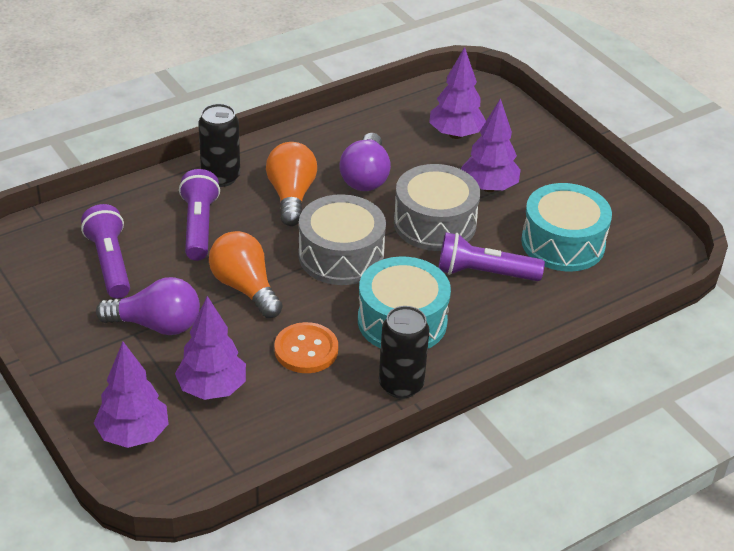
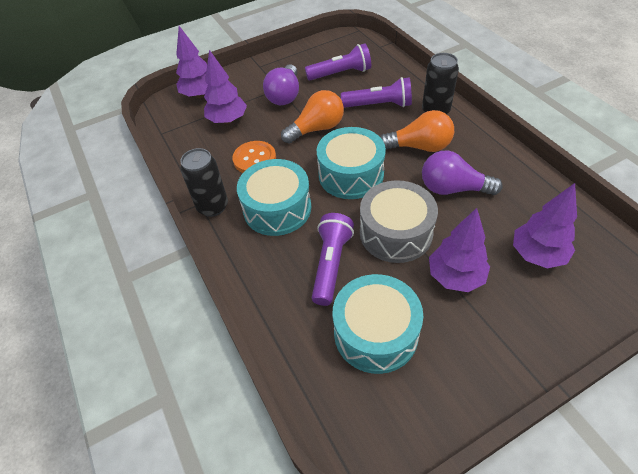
camera: 100 degrees right, 10 degrees up
(341, 256) = (351, 175): grey drum -> turquoise drum

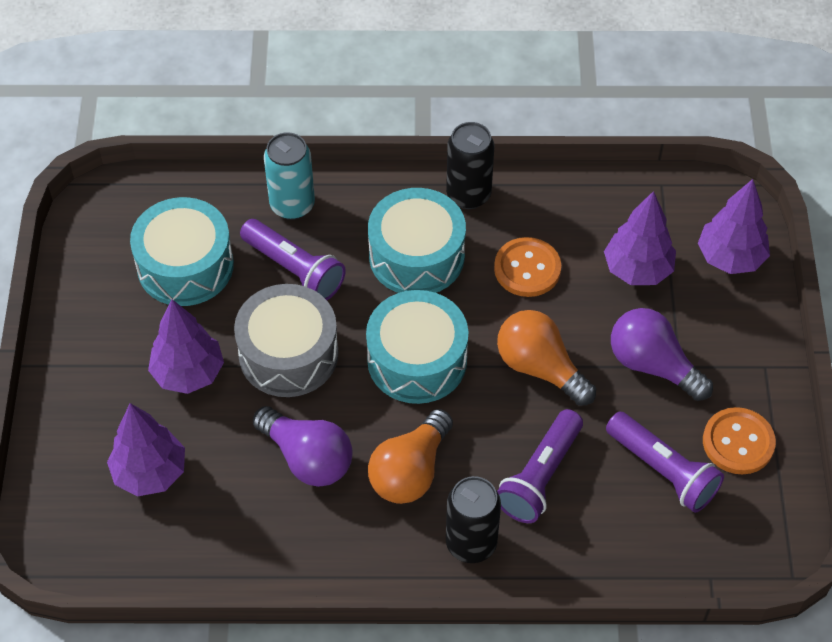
camera: 115 degrees right, 5 degrees up
(277, 296) = (292, 205): none -> turquoise can
(307, 60) = (738, 442): none -> orange button
(317, 129) = (540, 368): orange light bulb -> orange light bulb turned 135 degrees clockwise
(340, 73) = (663, 470): purple flashlight -> purple flashlight turned 60 degrees counterclockwise
(453, 189) = (307, 458): purple light bulb -> purple light bulb turned 90 degrees clockwise

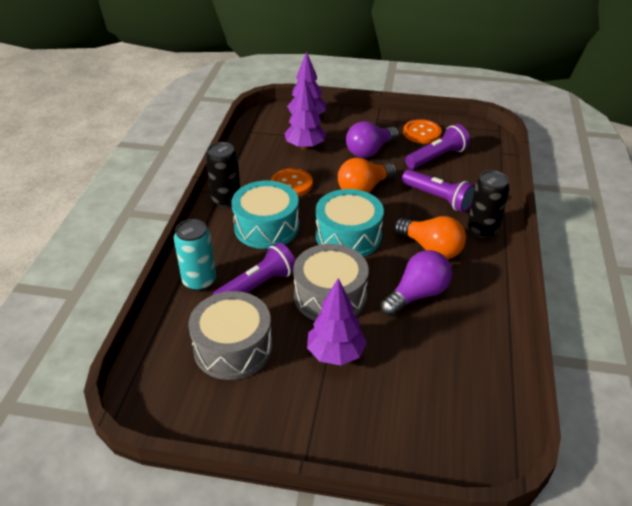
camera: 80 degrees left, 15 degrees down
(150, 472) = (422, 384): purple tree -> none
(185, 266) = (233, 347): turquoise drum -> grey drum

